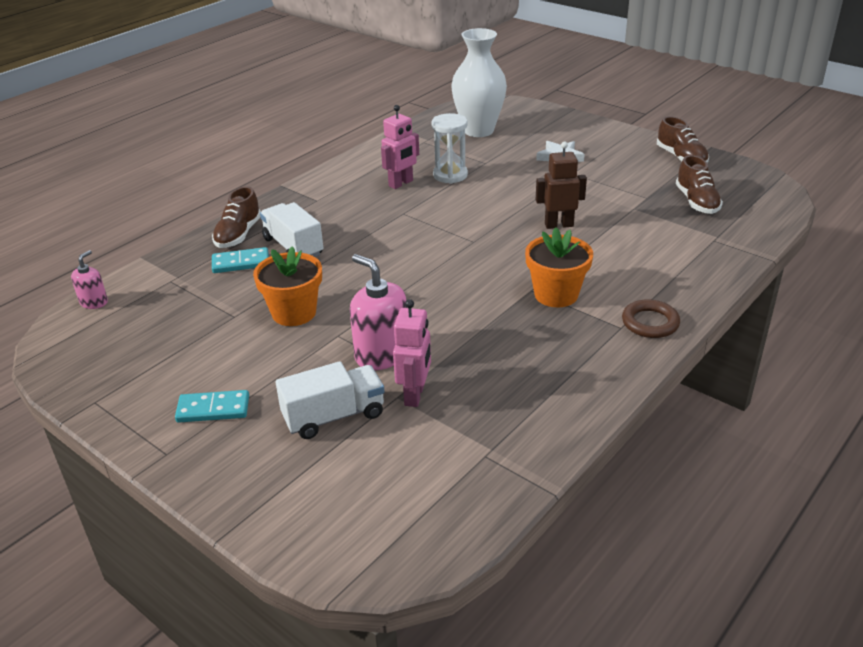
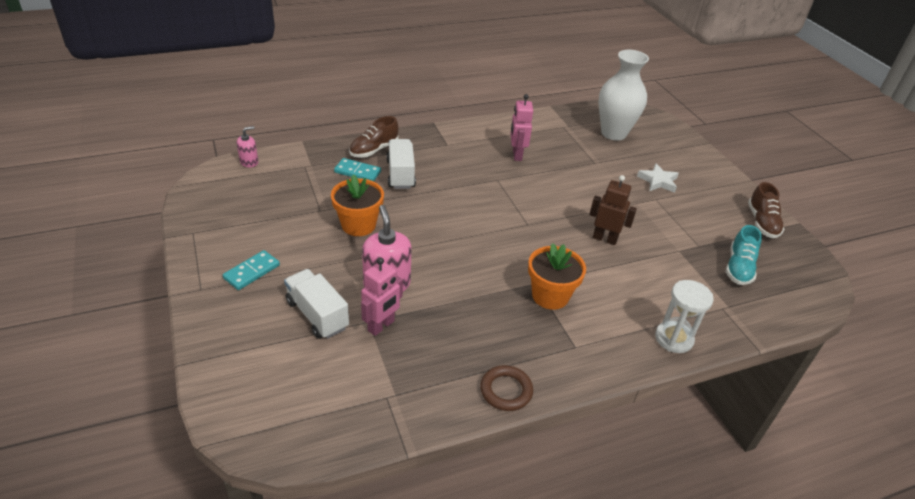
camera: 25 degrees right, 5 degrees up
(213, 409) = (252, 272): turquoise domino -> turquoise domino turned 75 degrees counterclockwise
(334, 416) = (317, 315): white truck -> white truck turned 135 degrees counterclockwise
(401, 183) = (516, 155): pink robot -> pink robot turned 105 degrees clockwise
(450, 175) = (558, 162): white hourglass -> white hourglass (673, 338)
(650, 323) = (602, 354): brown ring -> brown ring (506, 390)
(696, 202) = (739, 268): brown shoe -> turquoise shoe

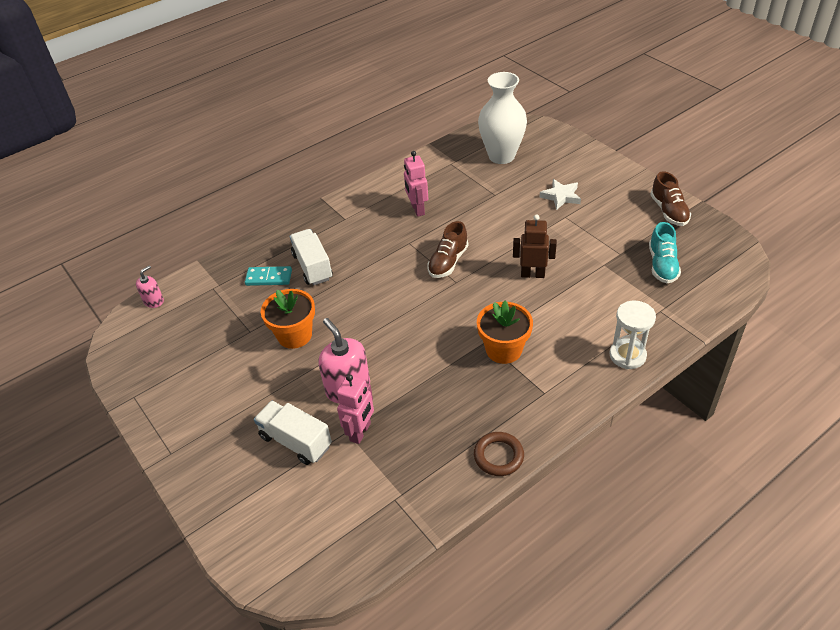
camera: 10 degrees left, 5 degrees up
(252, 272) = (212, 419): turquoise domino -> none
(374, 150) = (274, 248): brown shoe -> brown shoe (448, 262)

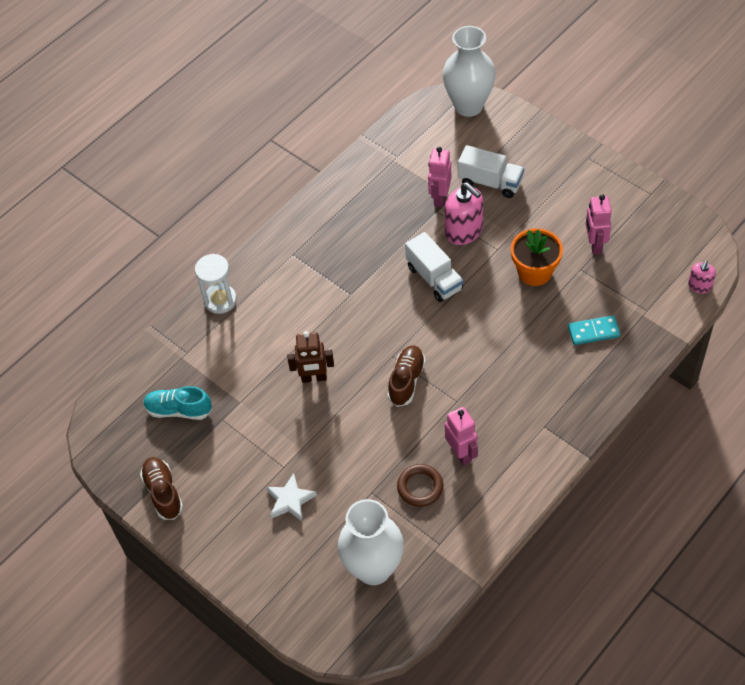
camera: 170 degrees right, 10 degrees up
(223, 352) = (595, 245): none -> pink robot
(275, 563) = (468, 106): none -> white vase
(312, 267) = (552, 352): white truck -> white truck (434, 278)
(498, 456) = (324, 198): brown ring -> brown ring (420, 487)
(503, 349) = (332, 288): orange flower pot -> none
(662, 265) = (179, 410): turquoise shoe -> turquoise shoe turned 75 degrees counterclockwise

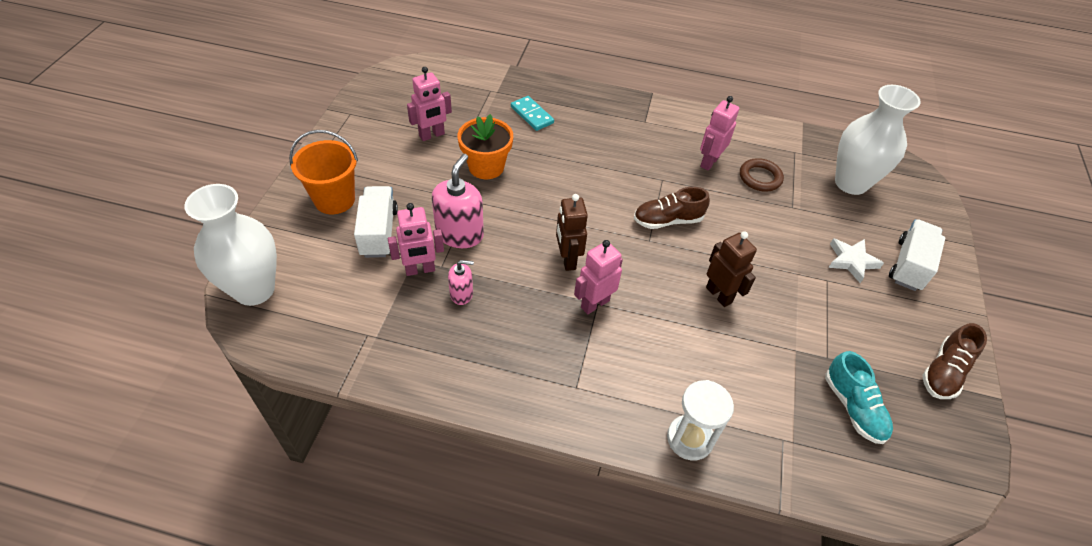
camera: 125 degrees left, 5 degrees down
(351, 292) = (594, 303): none -> pink robot
(402, 291) = (567, 259): none -> brown robot
(434, 278) = (535, 238): white truck -> white truck (909, 265)
(540, 163) = (334, 199): none -> orange bucket
(699, 286) = (447, 67): pink soap dispenser -> pink soap dispenser (461, 294)

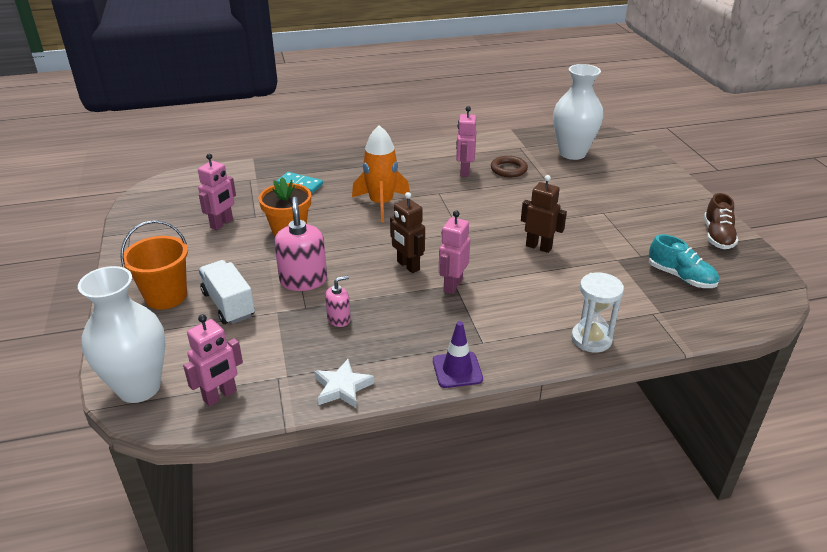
camera: 25 degrees left, 15 degrees down
(420, 270) = (288, 316): pink robot -> pink robot (220, 396)
(529, 407) = (457, 370): none -> purple traffic cone
(594, 171) = (381, 204): none -> orange rocket
(668, 220) = (464, 216): brown shoe -> none
(851, 261) = (610, 196): white star -> white star (342, 387)
(909, 265) = (647, 186): white truck -> none

